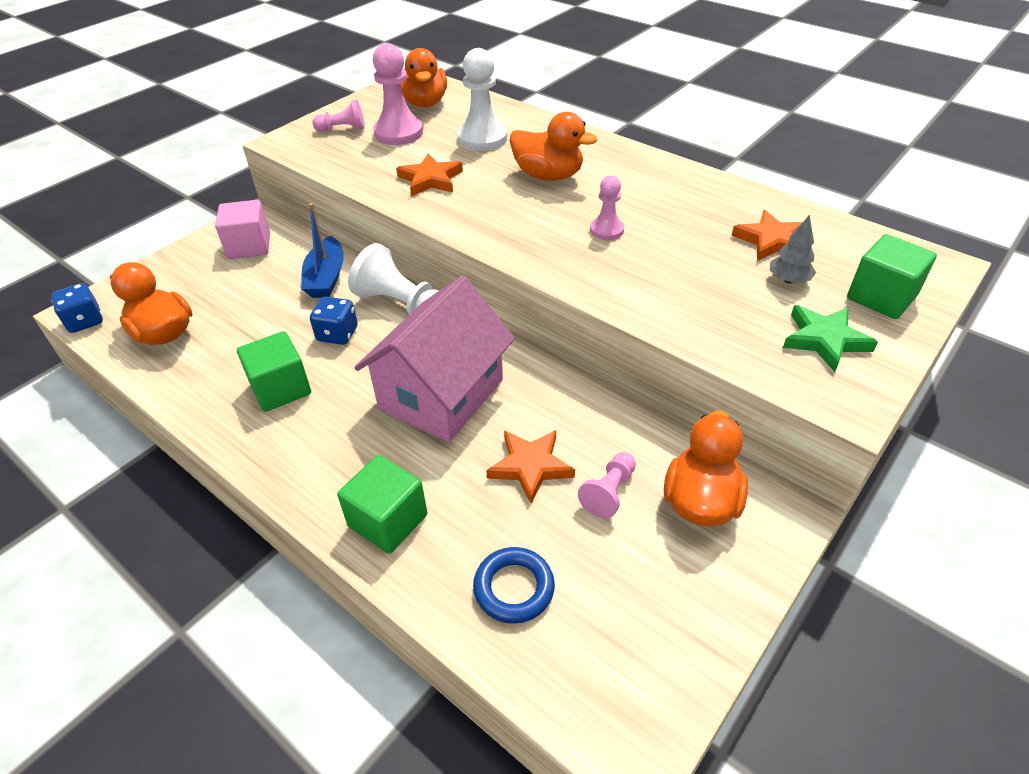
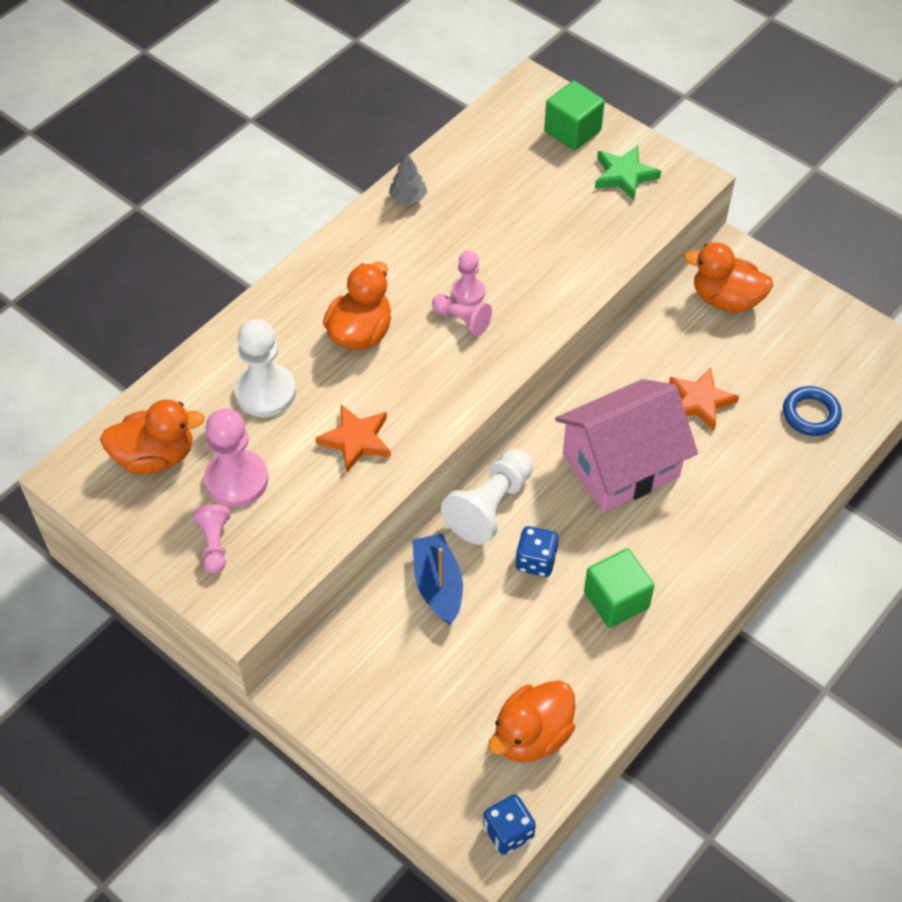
camera: 90 degrees left, 10 degrees up
(249, 246) = (366, 681): pink cube -> none
(326, 278) = (438, 585): blue boat -> blue boat turned 105 degrees counterclockwise
(388, 520) = (761, 496): green cube -> none
(441, 394) = (620, 465): pink house -> pink house turned 60 degrees counterclockwise
(609, 492) = (722, 352): pink pawn -> pink pawn (462, 320)
(771, 241) = (492, 179): orange star -> none
(788, 280) = (549, 180): grey tree -> grey tree (408, 198)

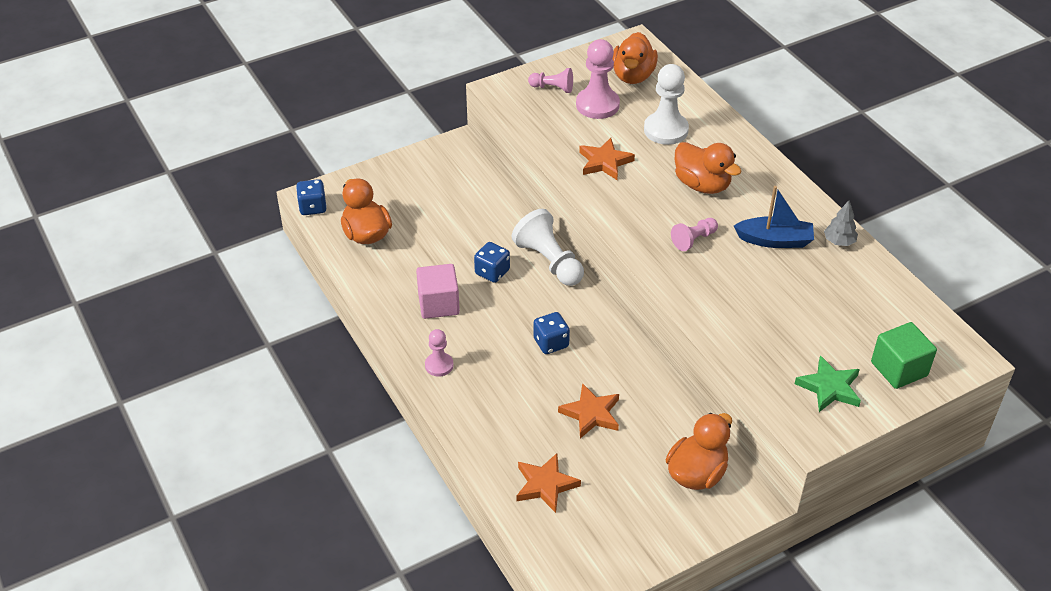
camera: 110 degrees right, 10 degrees down
(438, 585) = (499, 220): blue boat -> blue boat (774, 240)
(468, 292) = (721, 250): pink pawn -> pink pawn (439, 365)
(616, 600) = (438, 304): green cube -> pink cube
(620, 465) = (551, 343): pink house -> blue dice
(811, 414) = (545, 485): blue ring -> orange star

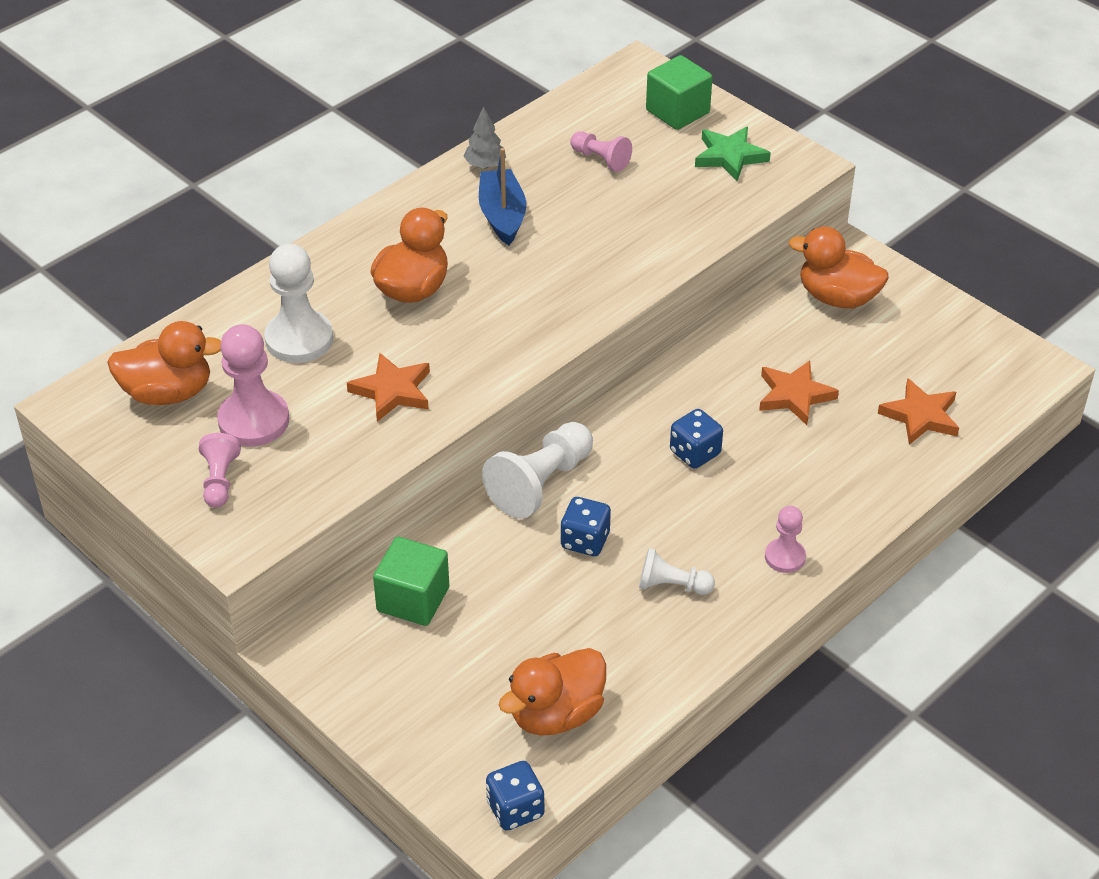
camera: 105 degrees left, 0 degrees up
(438, 304) = (671, 585): pink cube -> white pawn
(476, 192) = (413, 599): none -> green cube
(693, 240) = (528, 284): pink pawn -> pink pawn (601, 159)

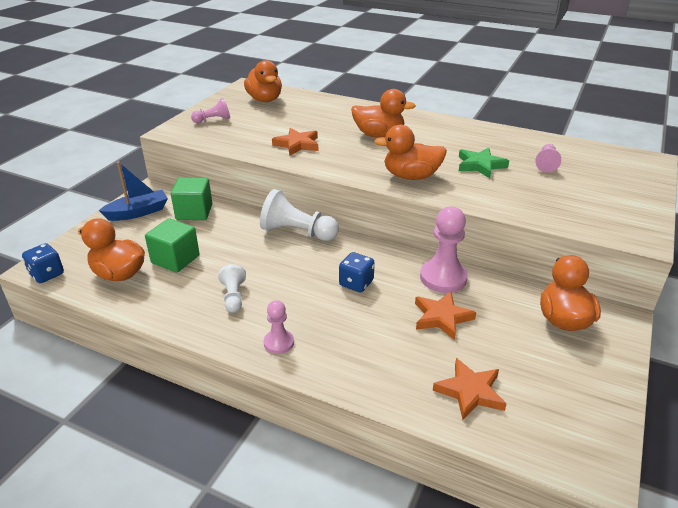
camera: 70 degrees right, 10 degrees down
(254, 421) = (256, 119): pink pawn -> pink pawn (443, 278)
(299, 339) = (319, 117): white pawn -> none
(485, 165) = (499, 134): grey tree -> none
(502, 215) = (462, 146): blue boat -> blue boat (138, 212)
(567, 297) = (411, 176): none -> orange duck
(585, 541) = (258, 256): blue dice -> none
(677, 111) = (627, 180): green cube -> green cube (175, 259)
(730, 156) = (608, 206): green star -> green star (480, 165)

